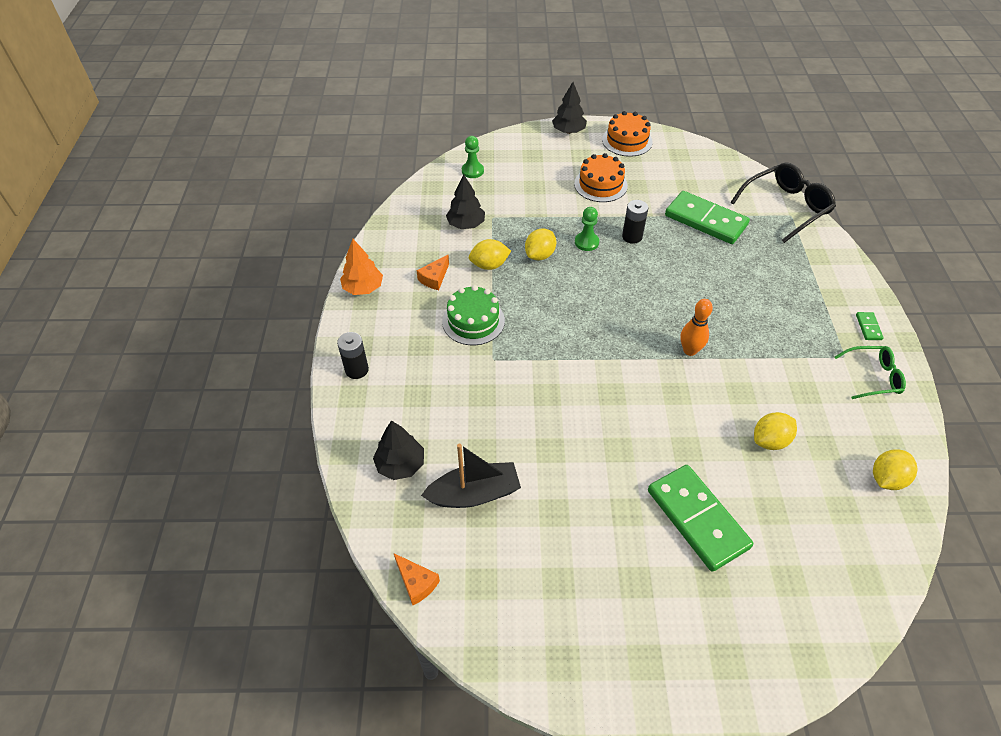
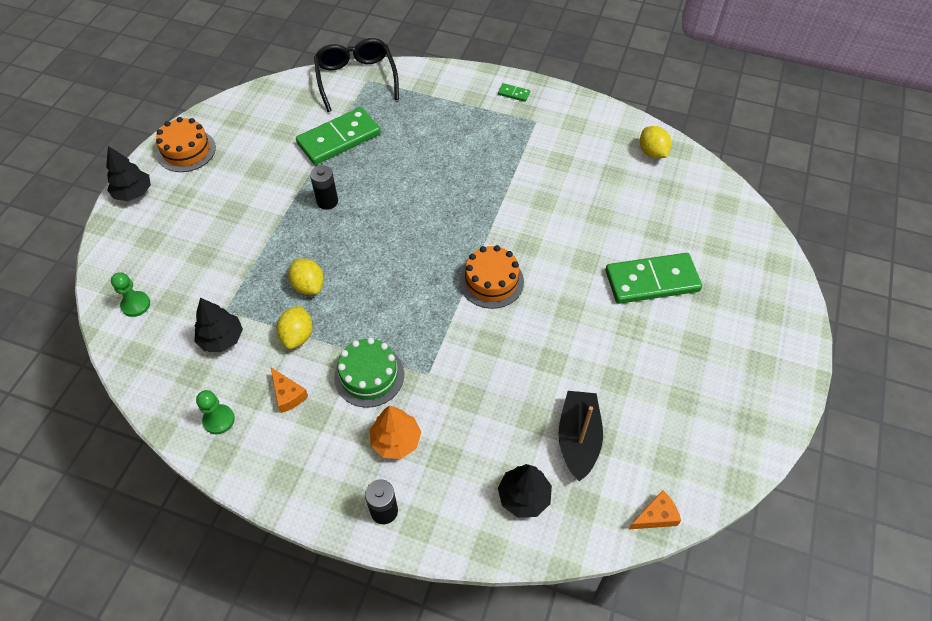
camera: 70 degrees left, 5 degrees up
(363, 288) = (263, 474): orange tree -> orange tree (396, 440)
(586, 242) = (313, 240): green pawn -> green pawn (219, 420)
(600, 184) = (238, 197): orange cake -> orange cake (491, 281)
(689, 350) = (486, 216): orange bowling pin -> none
(770, 440) = (597, 203): yellow lemon -> none
(873, 377) = (562, 115): green glasses -> none

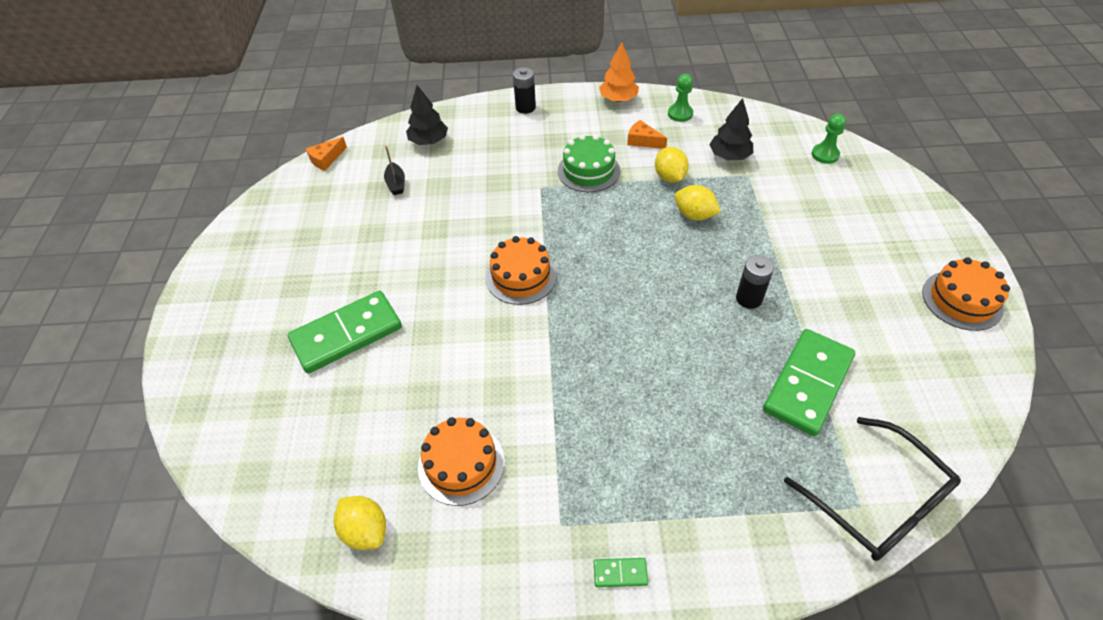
camera: 160 degrees right, 5 degrees down
(133, 193) = (952, 236): black tree -> none
(396, 440) = (540, 141): orange tree -> orange tree (618, 99)
(578, 439) = (396, 184): black boat -> black boat, size x0.54
(584, 167) = (461, 464): none -> orange cake

